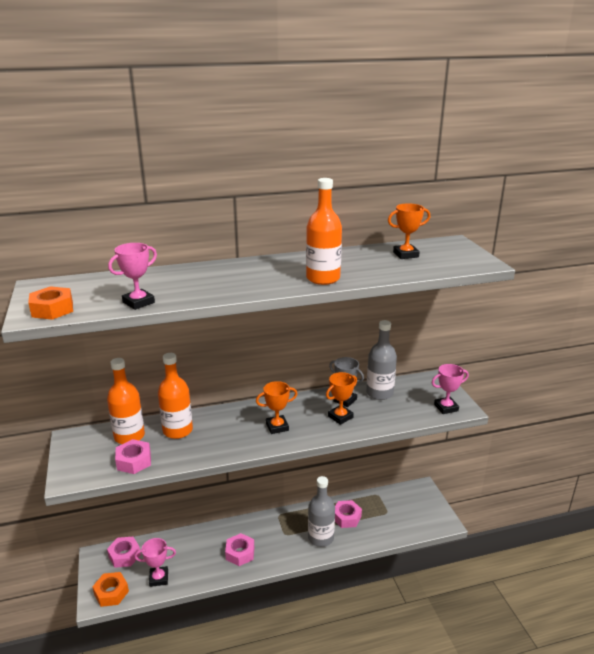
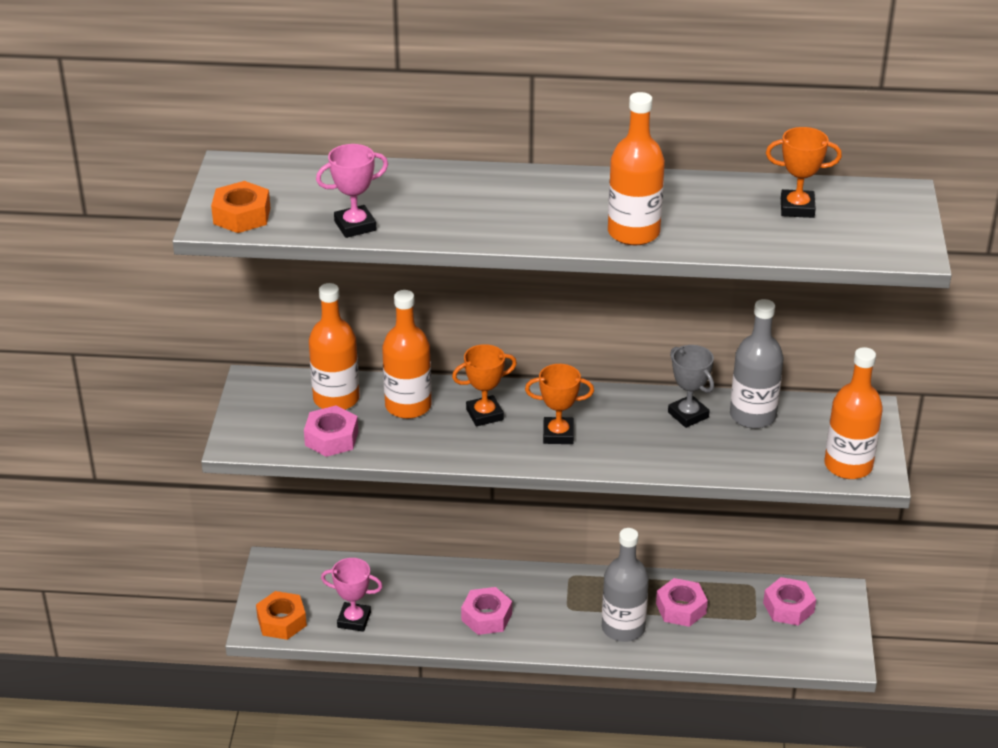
camera: 20 degrees right, 10 degrees up
(124, 555) = (313, 575): pink nut -> pink nut (788, 607)
(340, 417) = (665, 441): orange trophy -> orange trophy (484, 414)
(446, 407) = (848, 465): pink trophy -> orange bottle

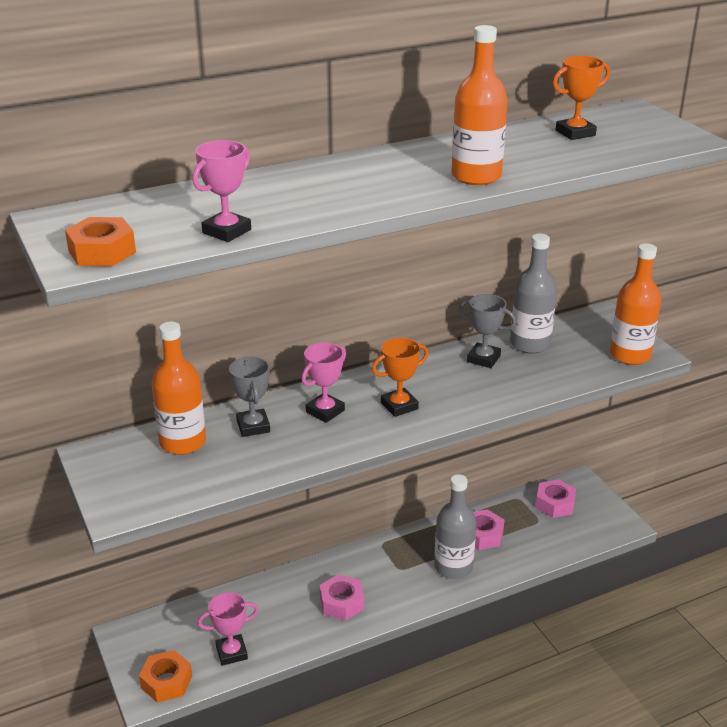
camera: 30 degrees left, 5 degrees down
(331, 438) = (206, 476): pink nut -> none
(408, 406) = (253, 426): orange bottle -> grey trophy
(484, 414) = (325, 411): orange trophy -> pink trophy

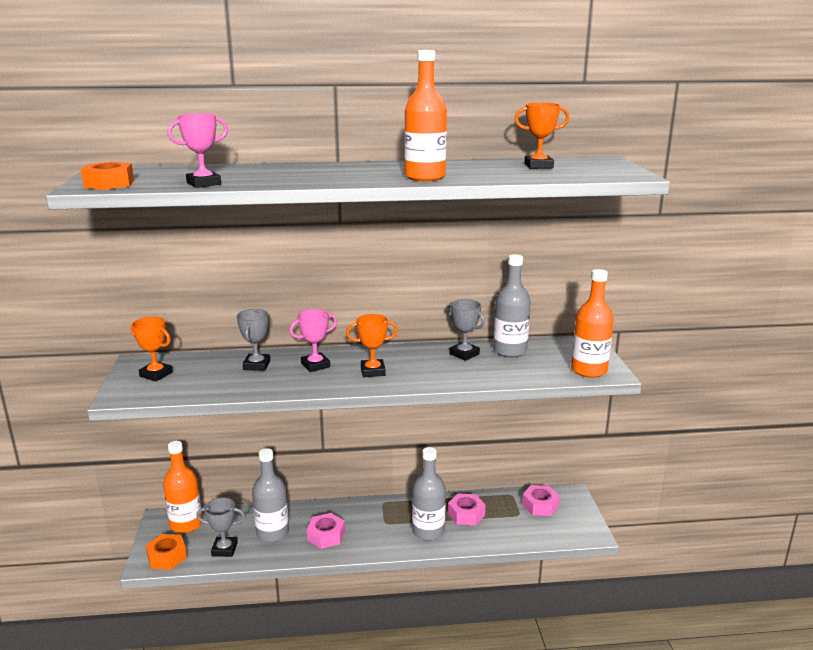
camera: 20 degrees right, 10 degrees down
(135, 468) = (156, 374): none -> orange trophy
(183, 442) = (201, 366): orange bottle -> orange bottle (186, 524)
(231, 652) = (224, 549): pink trophy -> grey trophy
(276, 616) = (272, 533): none -> grey bottle

